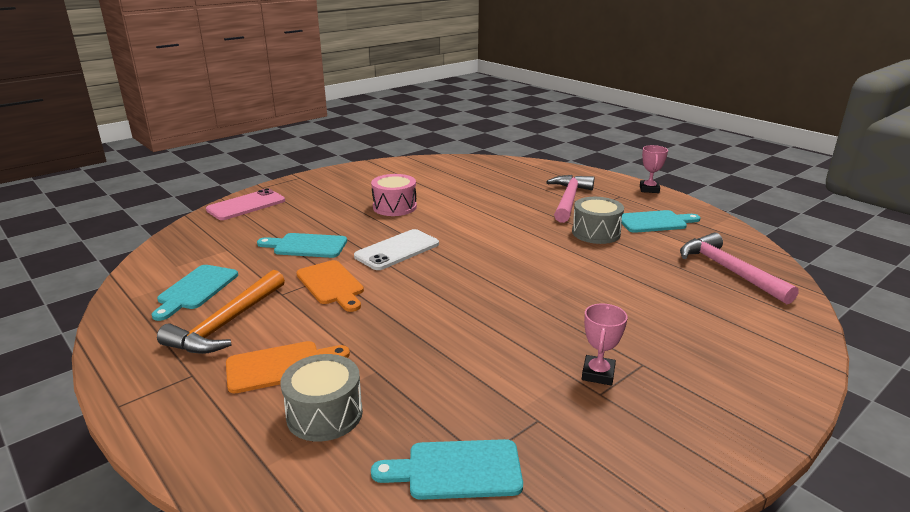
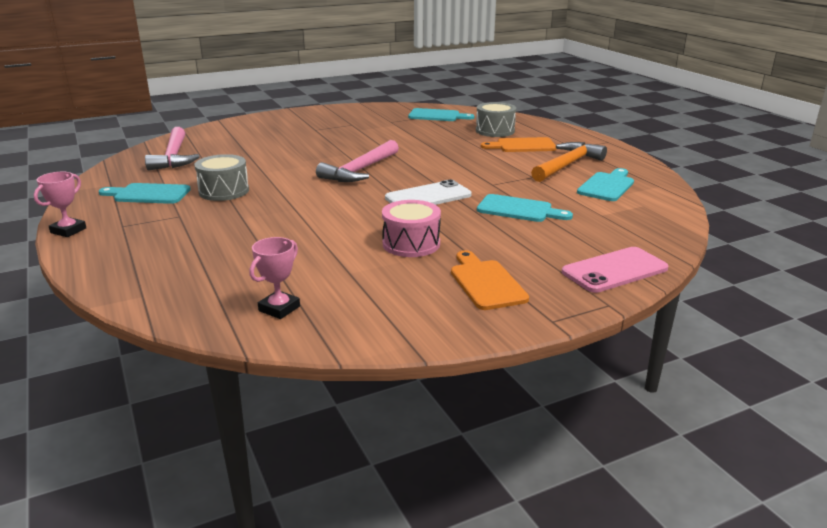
camera: 165 degrees left, 0 degrees up
(331, 285) = (492, 178): orange cutting board -> orange cutting board (486, 282)
(568, 200) = (190, 228): pink hammer -> pink hammer (360, 170)
(598, 374) = (344, 129): pink trophy -> pink trophy (279, 308)

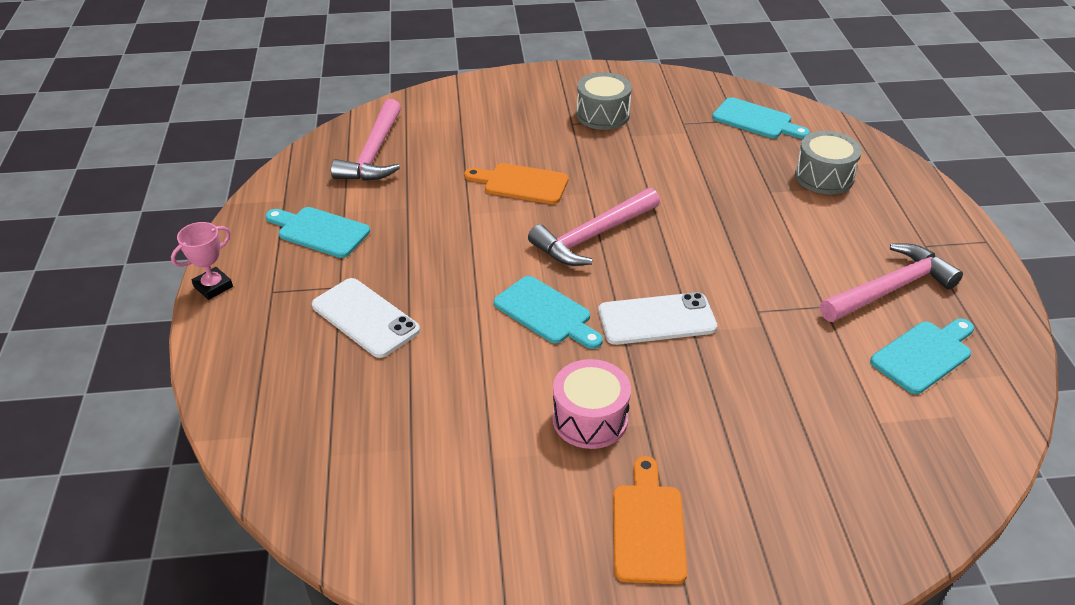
camera: 20 degrees right, 15 degrees up
(209, 226) = (365, 318): none -> white phone
(224, 191) = (407, 245): grey drum -> grey drum (603, 115)
(279, 308) = (386, 504): pink trophy -> none
(519, 209) = (766, 380): turquoise cutting board -> turquoise cutting board (546, 313)
(522, 146) = (847, 224): orange cutting board -> orange cutting board (521, 183)
(567, 165) = (889, 289): orange hammer -> pink hammer
(614, 270) = (831, 552): pink phone -> none

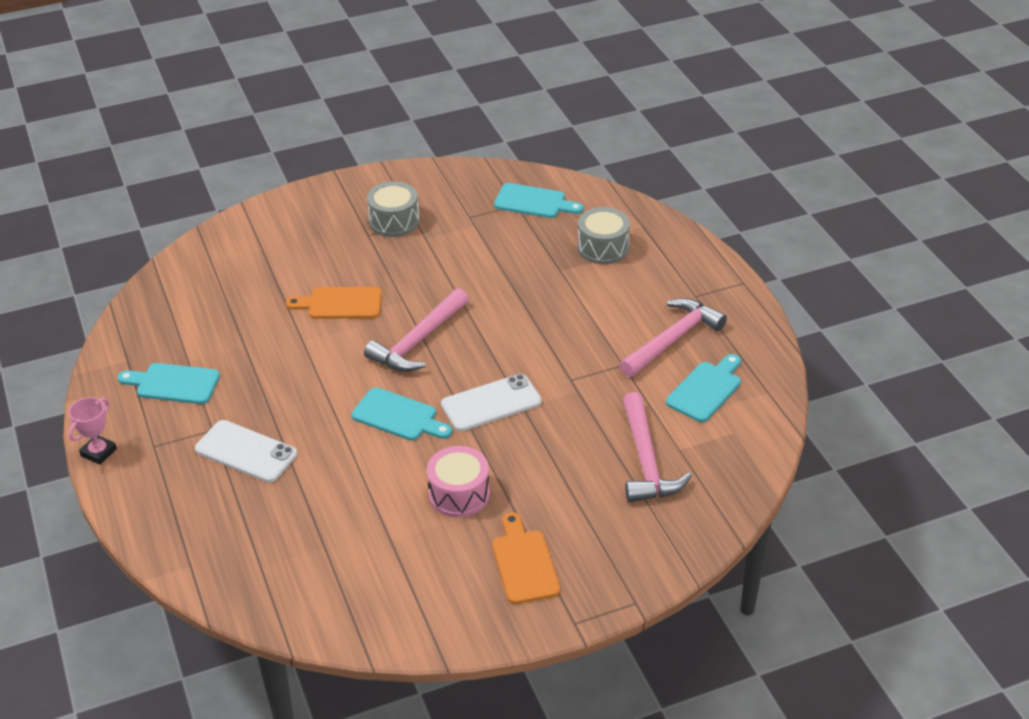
camera: 15 degrees left, 0 degrees up
(374, 153) = (193, 299): pink hammer -> pink hammer (646, 460)

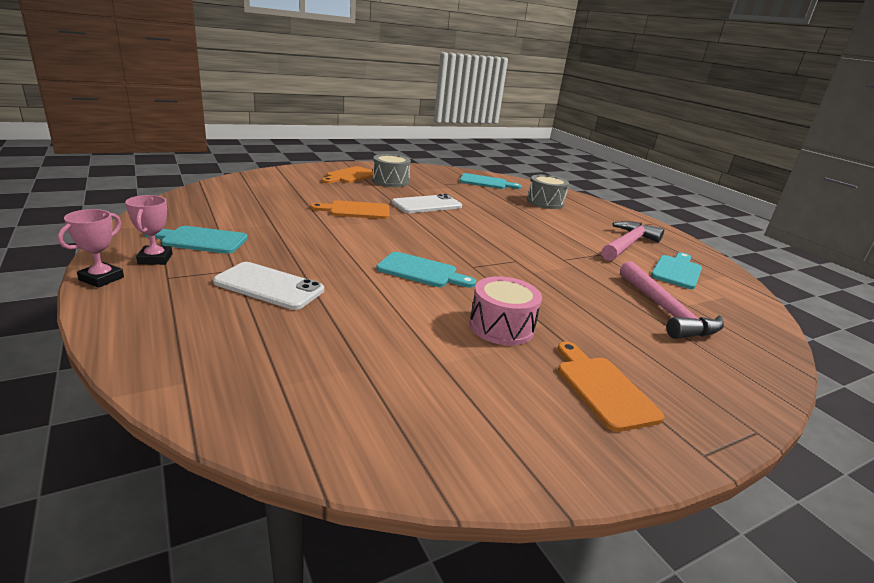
camera: 10 degrees left, 15 degrees down
(137, 419) = (155, 259): none -> pink trophy
(340, 215) = (350, 176): none -> orange cutting board
(418, 341) = (426, 232): pink hammer -> none
(491, 403) = (503, 268): white phone -> white phone (427, 205)

